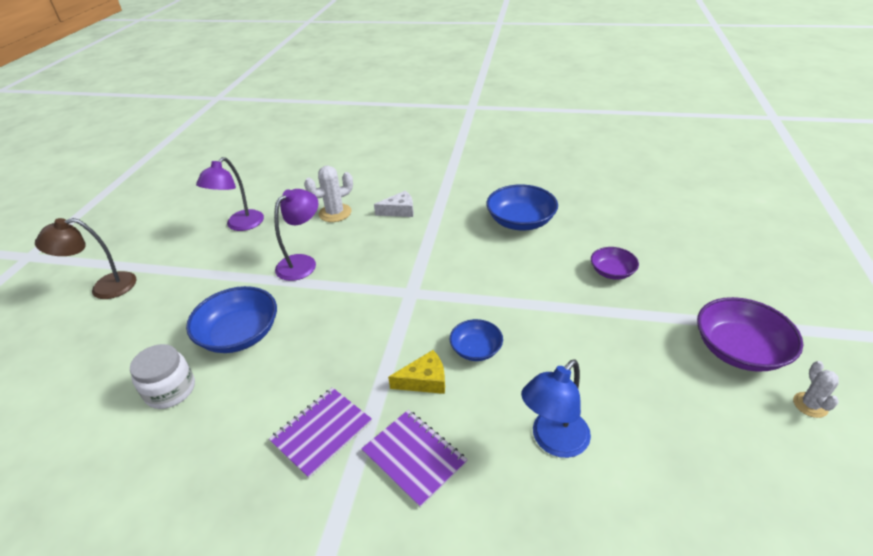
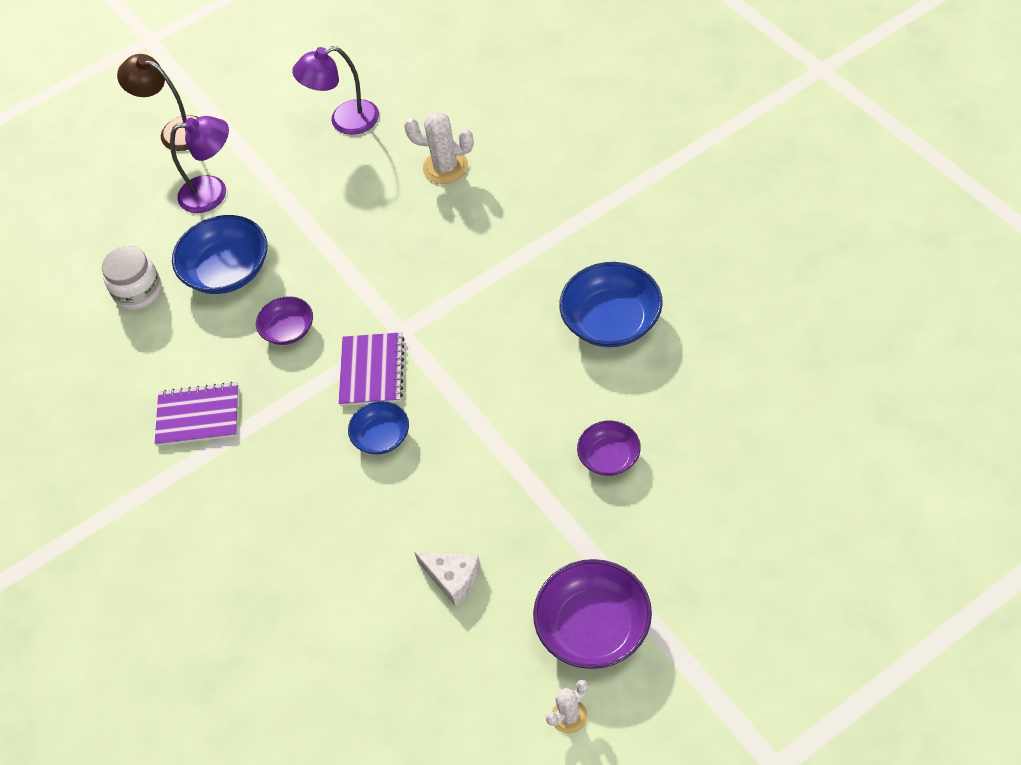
camera: 50 degrees right, 15 degrees up
(302, 263) = (349, 219): purple lamp -> purple lamp (213, 192)
(331, 337) = (288, 330): none -> purple bowl
(399, 211) = (510, 211): white cheese -> white cheese (453, 578)
(414, 457) = (234, 489): purple notebook -> purple notebook (372, 371)
(424, 380) = (310, 432): yellow cheese -> none
(553, 441) = (337, 562): blue lamp -> none

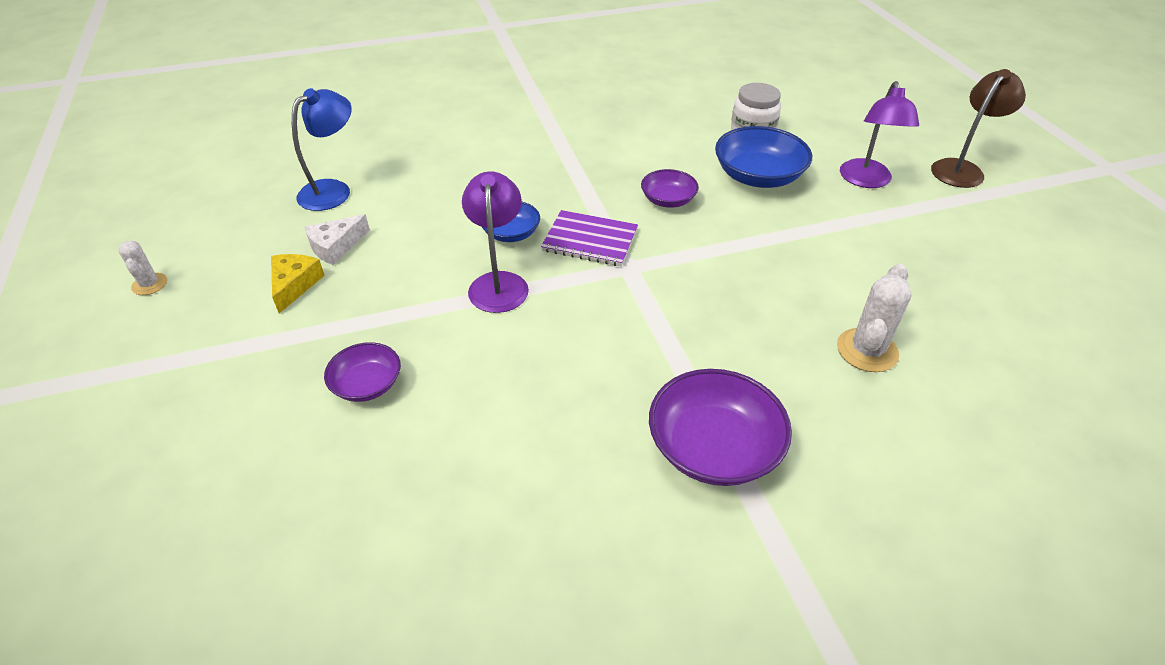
camera: 100 degrees right, 10 degrees down
(198, 416) = (601, 144): purple notebook -> none
(344, 121) = (964, 282): purple lamp -> purple lamp (498, 283)
(359, 637) = (333, 190): none -> blue lamp
(520, 581) = (294, 285): none -> yellow cheese
(594, 627) = (205, 320): purple bowl -> purple bowl (714, 447)
(612, 321) = (548, 443): blue bowl -> none

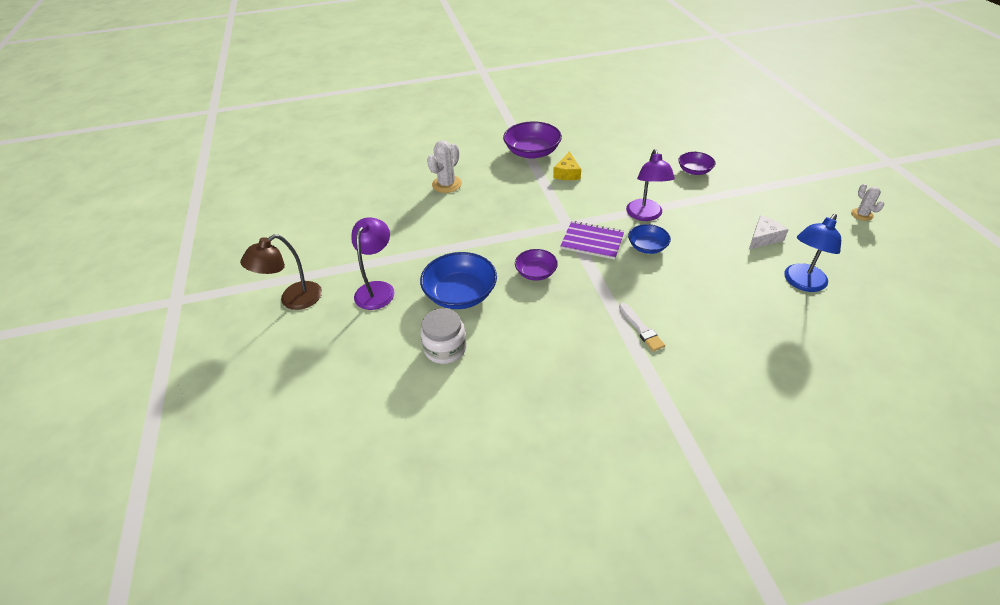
camera: 175 degrees left, 0 degrees up
(294, 285) = (770, 214): yellow cheese -> yellow cheese (567, 173)
(545, 147) = (641, 329): none -> white brush

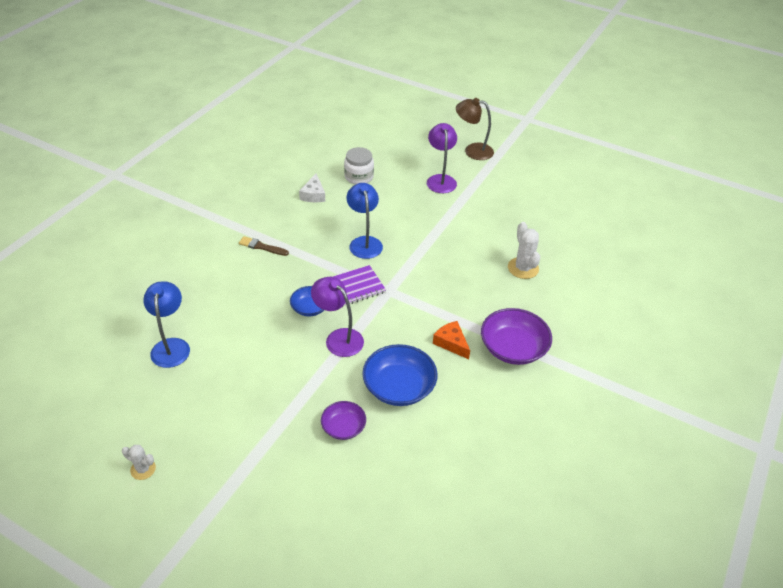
camera: 130 degrees right, 0 degrees up
(293, 300) = (472, 151): brown lamp -> brown lamp turned 75 degrees counterclockwise
(377, 289) = (440, 180): purple lamp -> purple lamp turned 150 degrees counterclockwise
(460, 294) = (391, 204): blue bowl -> blue bowl (399, 387)
(536, 272) = (364, 242): purple bowl -> blue lamp
(567, 173) = (451, 343): yellow cheese -> orange cheese
(641, 329) = (262, 247): white brush -> brown brush
(763, 238) = (224, 376): white cheese -> white cheese (313, 195)

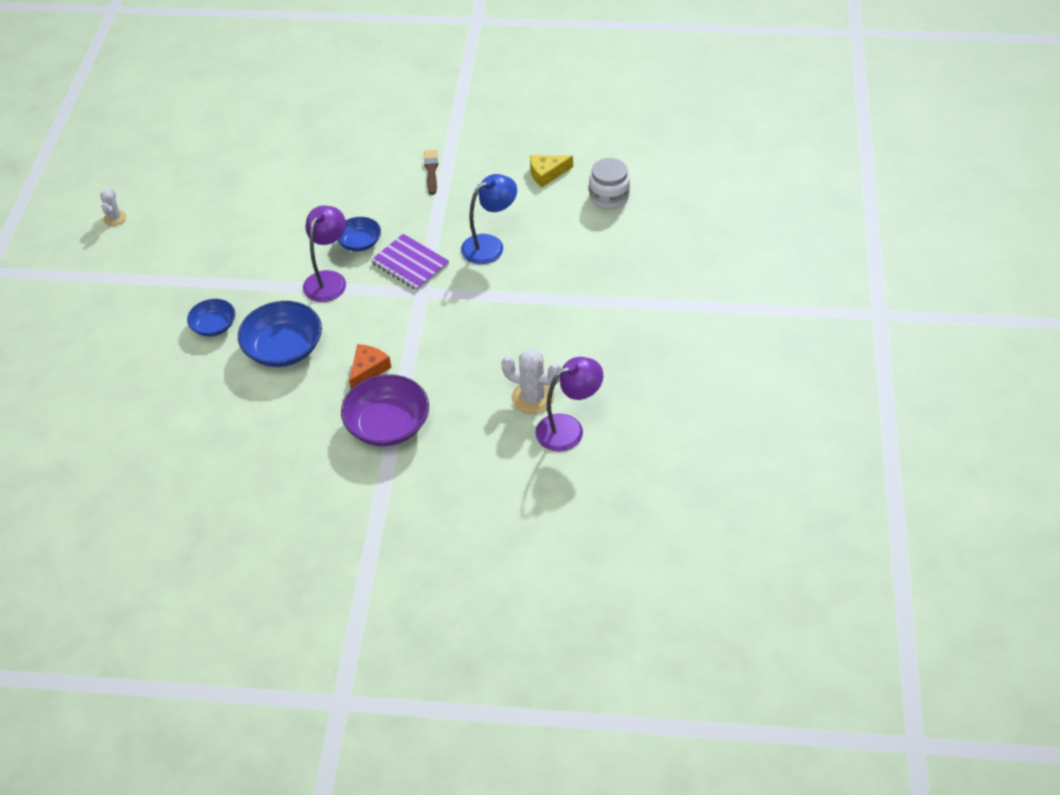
camera: 70 degrees right, 5 degrees up
(171, 346) = (258, 171): blue lamp -> none
(313, 195) = (547, 173): white cheese -> yellow cheese
(343, 427) = (214, 326): purple bowl -> blue bowl
(440, 180) = (658, 270): purple lamp -> purple lamp (568, 428)
(472, 151) = (748, 280): brown lamp -> none
(523, 268) = (532, 398): white cactus -> white cactus turned 60 degrees clockwise

